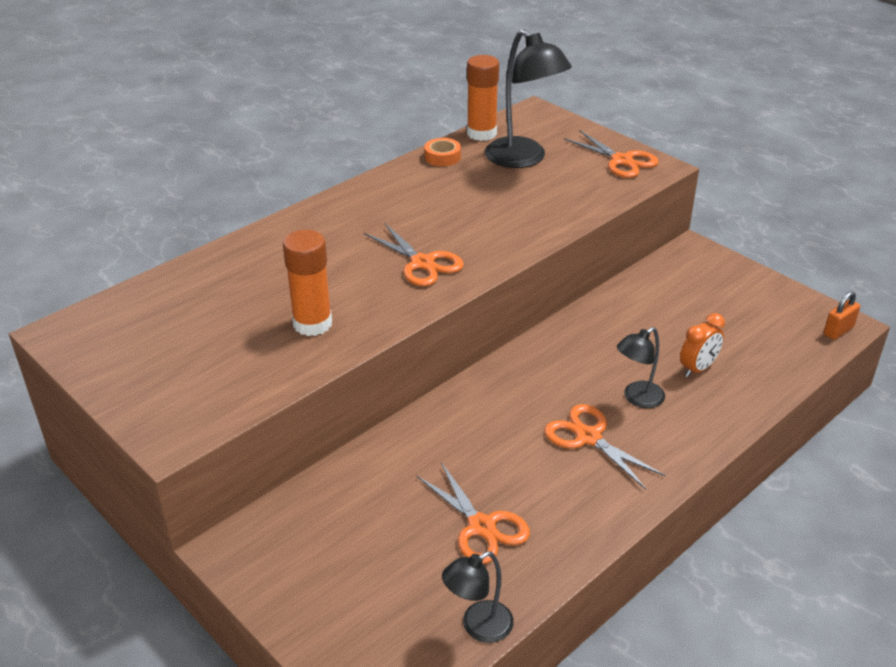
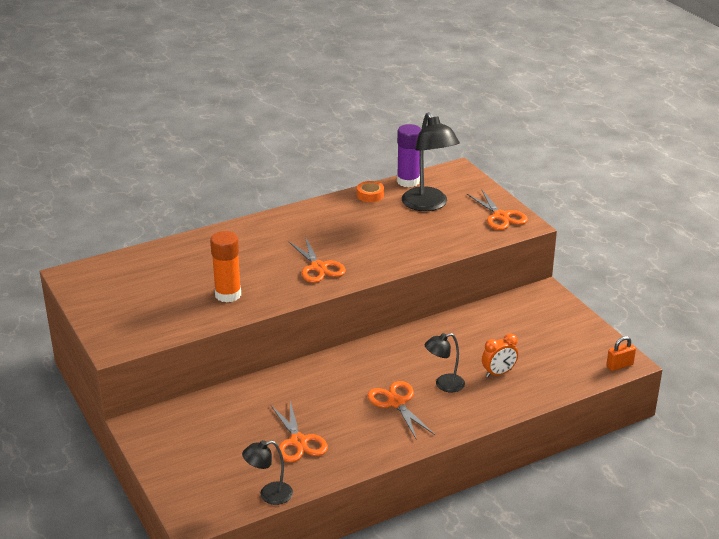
camera: 15 degrees right, 5 degrees down
(481, 133) = (408, 181): orange glue stick -> purple glue stick

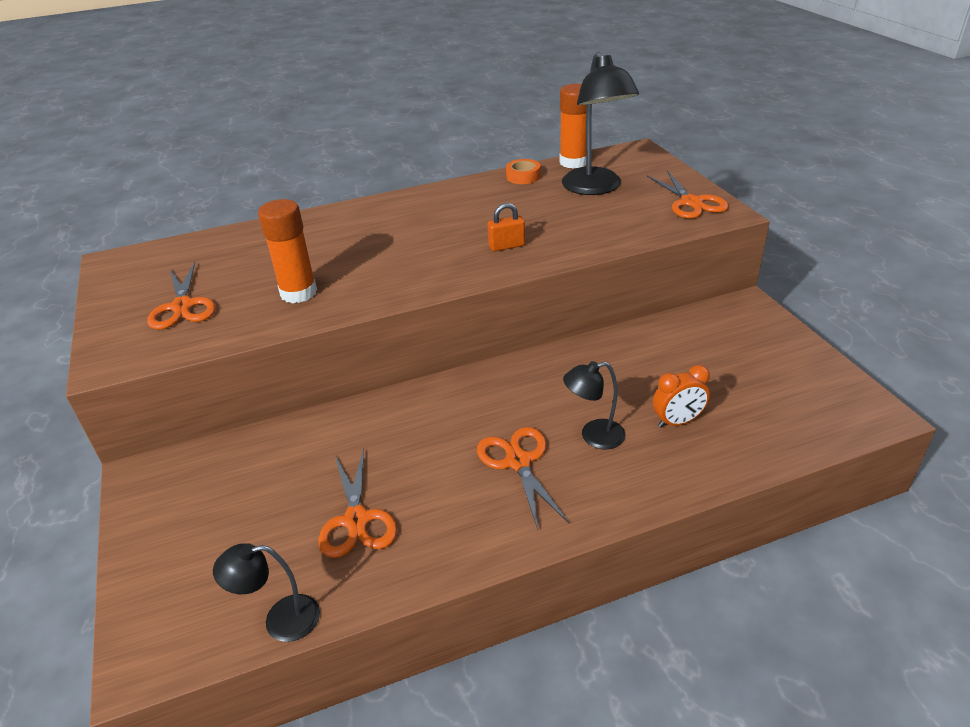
camera: 10 degrees right, 5 degrees up
(318, 267) = (433, 260): orange scissors -> orange scissors (183, 306)
(408, 181) = (573, 162): purple glue stick -> orange glue stick
(619, 365) = (866, 419): orange padlock -> orange padlock (506, 246)

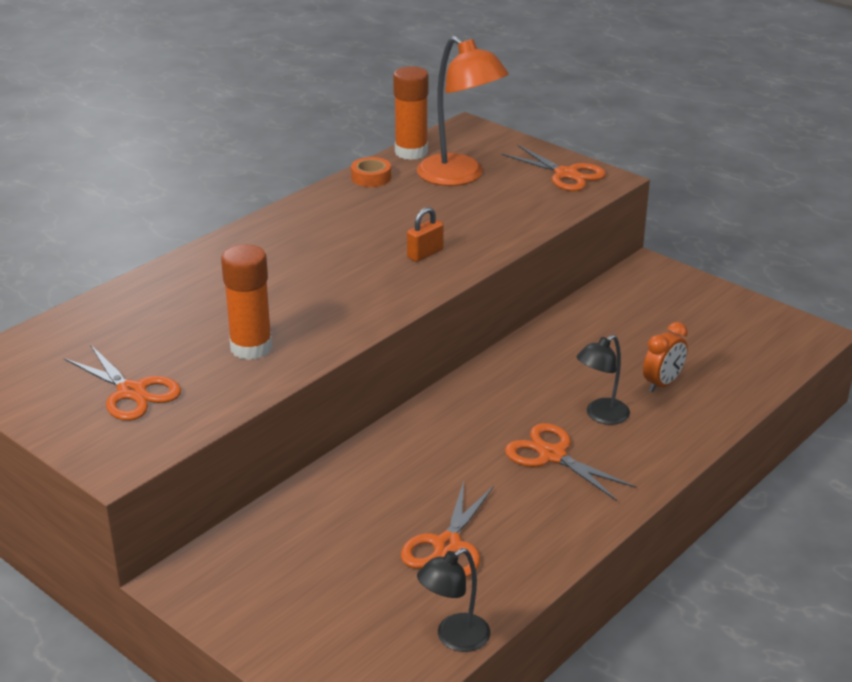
camera: 30 degrees left, 5 degrees down
(356, 520) = (447, 545): orange scissors -> orange scissors turned 60 degrees clockwise
(595, 188) = (460, 176): black lamp -> orange lamp

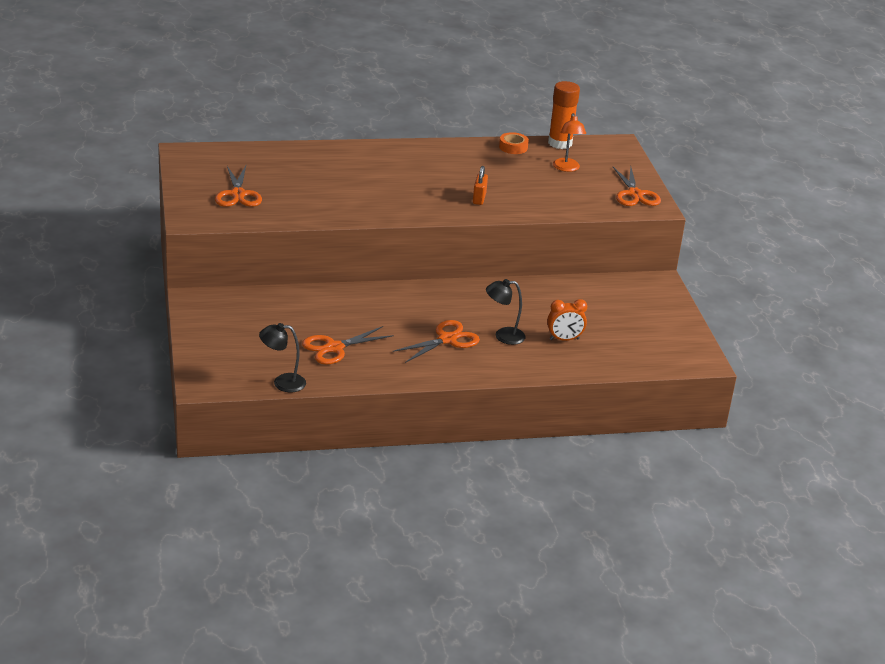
camera: 35 degrees right, 0 degrees up
(251, 348) = (320, 201): orange glue stick -> none
(425, 254) = (479, 198): orange padlock -> orange padlock turned 75 degrees counterclockwise
(460, 176) = (567, 168): orange lamp -> orange lamp, size x0.56
(552, 455) = (447, 339): orange scissors -> orange scissors turned 60 degrees clockwise

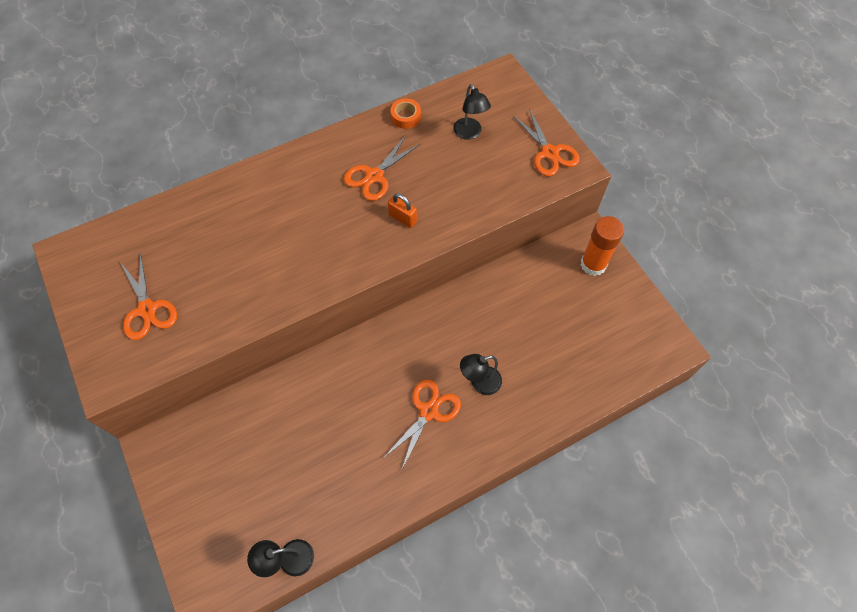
camera: 15 degrees left, 30 degrees up
(334, 348) = (322, 474): orange scissors -> orange scissors (374, 176)
(479, 198) = (402, 218): orange padlock -> orange padlock turned 45 degrees counterclockwise
(560, 143) = (448, 94): orange glue stick -> orange glue stick (593, 264)
(564, 339) = (538, 364): orange clock -> none
(567, 168) = (469, 133): orange lamp -> black lamp

